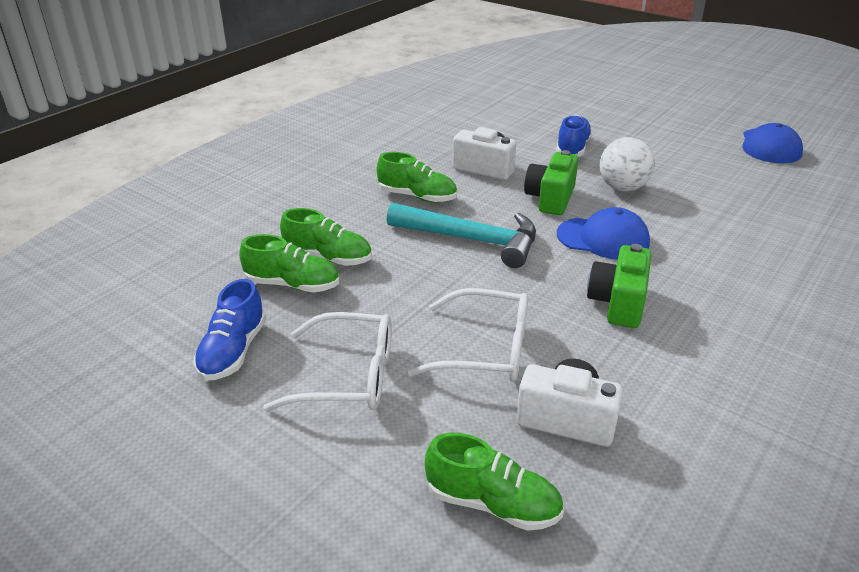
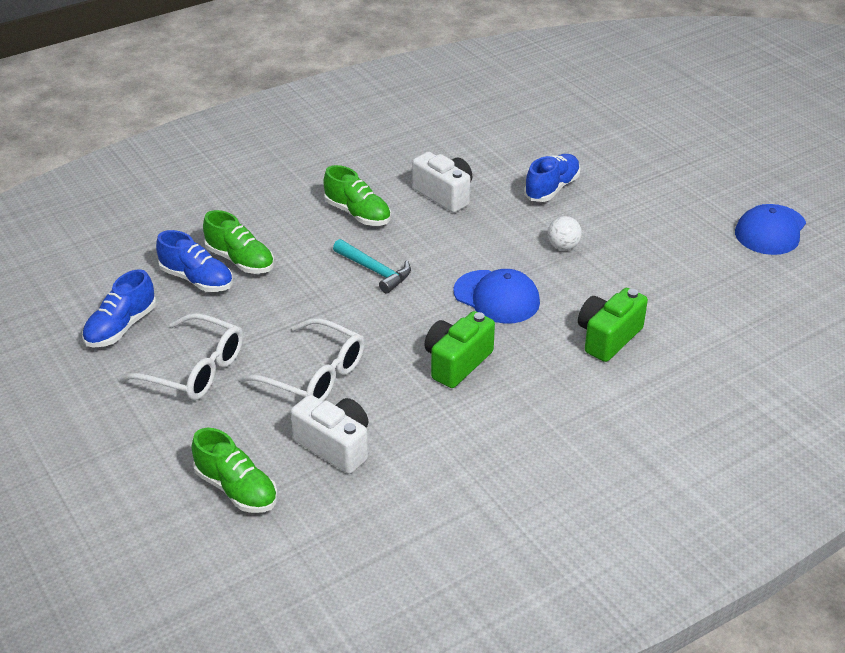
camera: 20 degrees right, 5 degrees up
(292, 285) = (197, 279): green shoe -> blue shoe
(471, 240) = (375, 271): turquoise hammer -> turquoise hammer, size x0.61
(550, 199) = (481, 243): green camera -> green camera (608, 337)
(622, 188) = (563, 246): white ball -> white ball, size x0.62

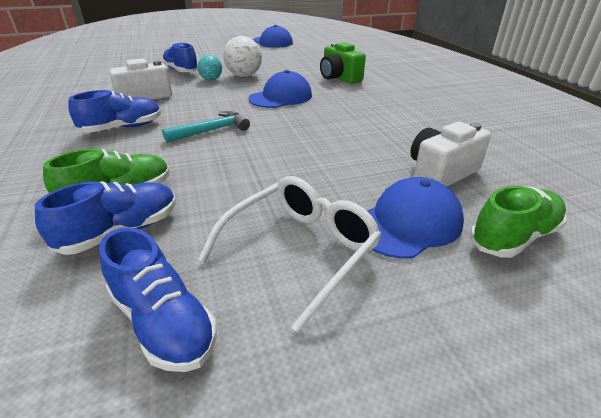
camera: 75 degrees left, 5 degrees down
(241, 424) = (408, 223): none -> blue cap
(315, 375) = (341, 172): white glasses -> none
(358, 214) = (123, 128): green shoe -> blue shoe
(457, 362) = (346, 116): green camera -> none
(531, 223) = (211, 79): none -> turquoise ball
(563, 246) = (244, 76): white ball -> white ball, size x1.62

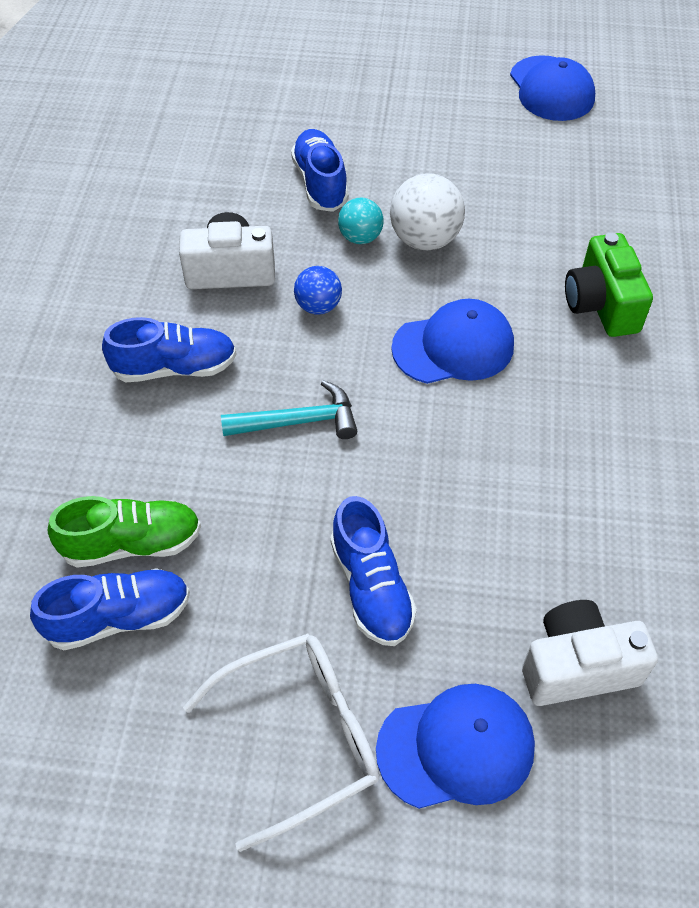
camera: 25 degrees right, 20 degrees up
(163, 321) = (125, 776): blue shoe -> blue shoe (371, 587)
(201, 98) = (318, 306): none -> blue ball
(513, 237) = (574, 831): green shoe -> none

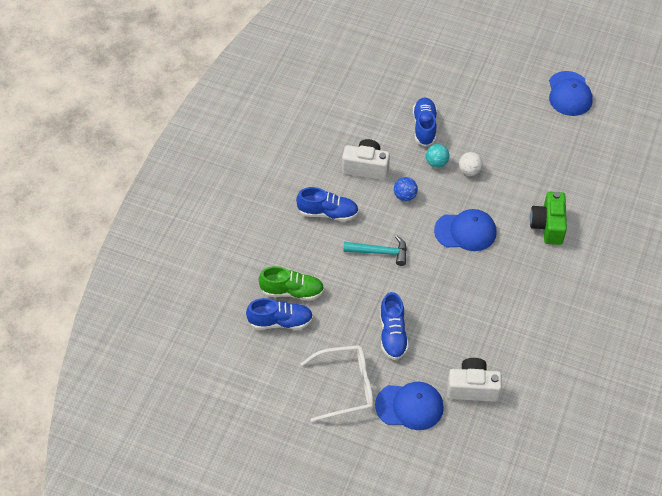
camera: 15 degrees right, 0 degrees up
(425, 239) = (469, 171): white ball -> white ball, size x0.62

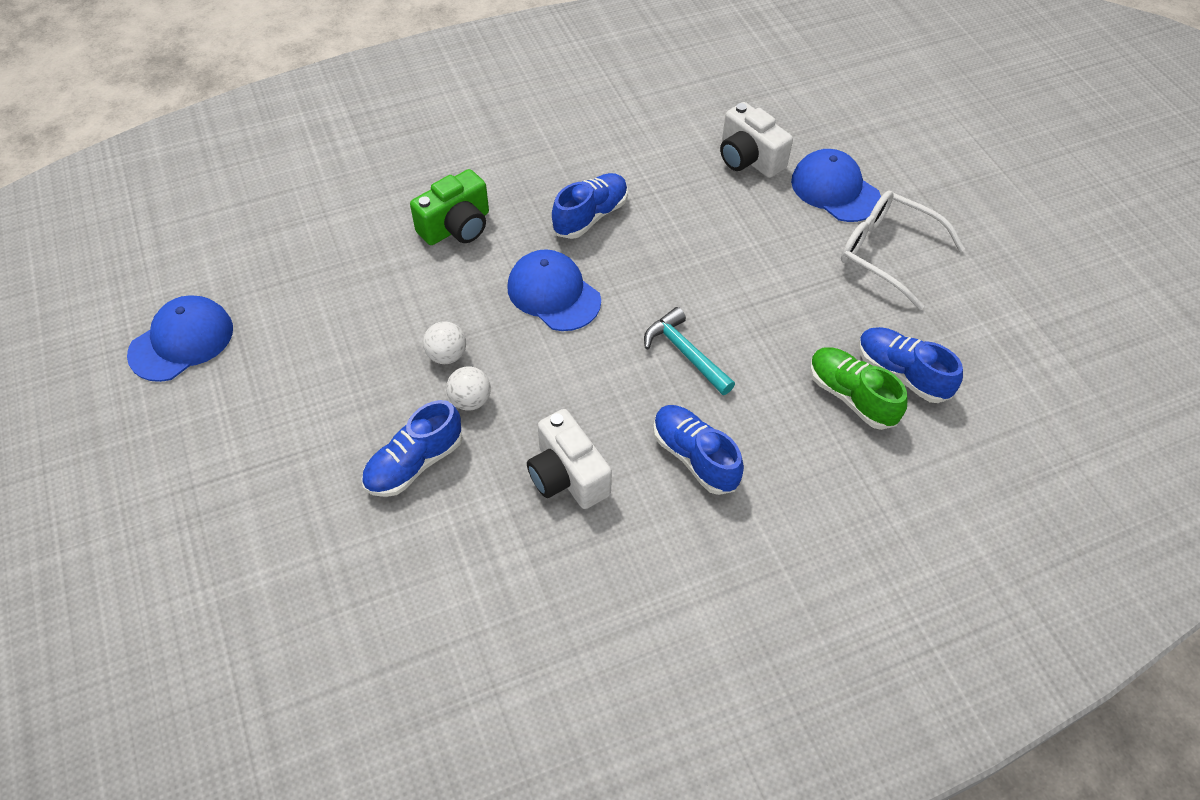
camera: 135 degrees left, 0 degrees up
(393, 334) = (776, 260): blue shoe -> blue shoe (590, 216)
(405, 196) = (567, 393): blue ball -> none
(436, 163) = (470, 400): turquoise ball -> white ball

